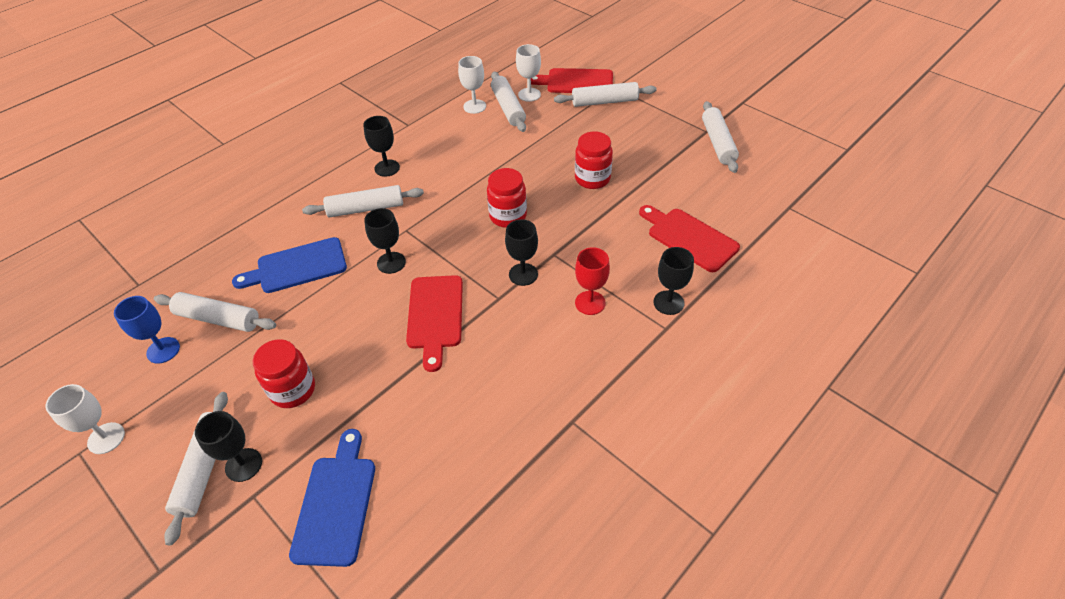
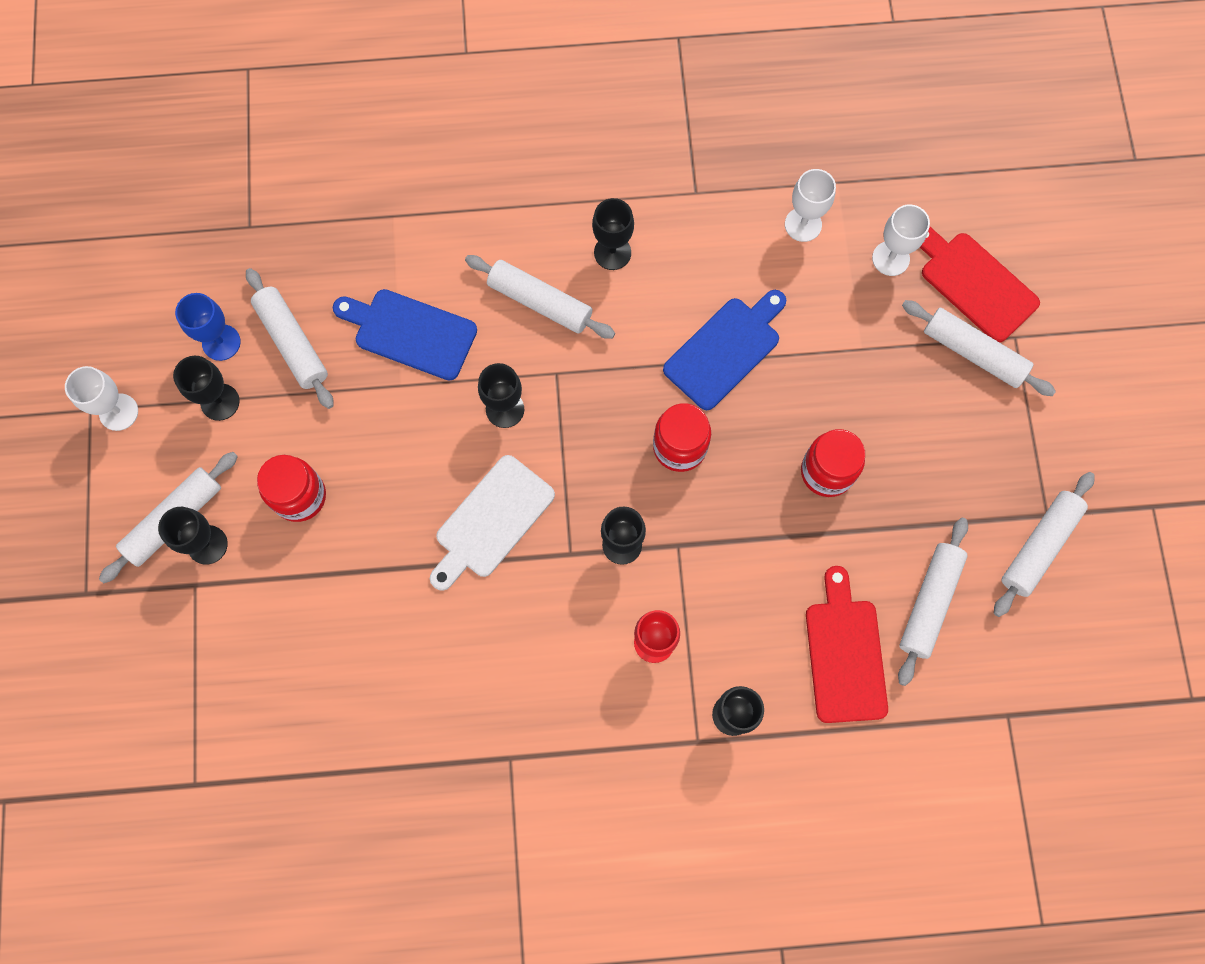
camera: 40 degrees right, 25 degrees up
(188, 380) = (220, 402): none -> black goblet
(336, 503) = (252, 654): blue cutting board -> blue cutting board (725, 349)
(435, 316) = (491, 521): red cutting board -> white cutting board
(508, 108) = (842, 262): white rolling pin -> white rolling pin (929, 602)

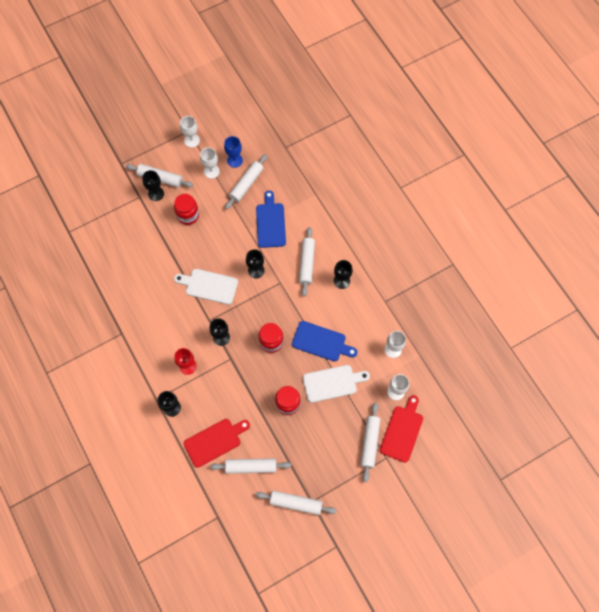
camera: 65 degrees right, 5 degrees down
(220, 402) = (211, 171): black goblet -> white goblet
(821, 367) = (332, 383): none -> white cutting board

